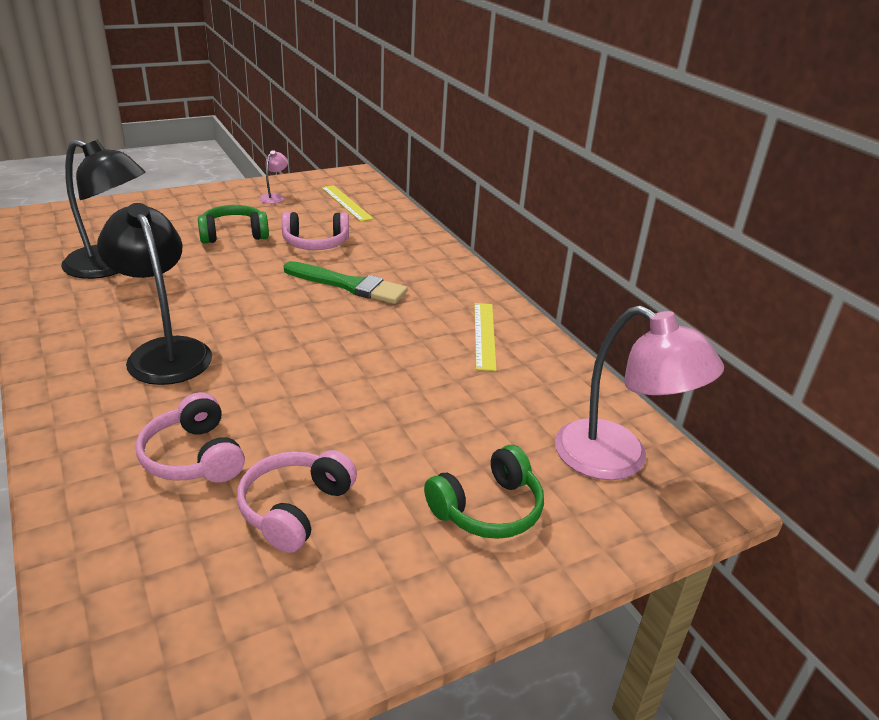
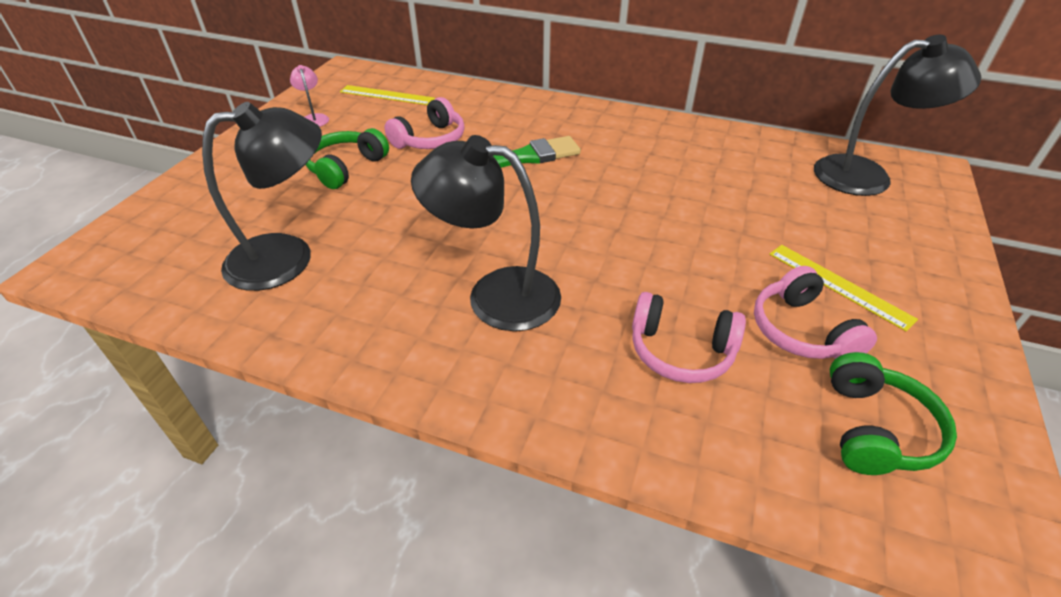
camera: 40 degrees left, 10 degrees up
(484, 335) = (670, 143): yellow ruler -> yellow ruler (839, 285)
(487, 509) = (875, 248): green headphones -> green headphones (875, 429)
(618, 460) = (867, 176): pink lamp -> black lamp

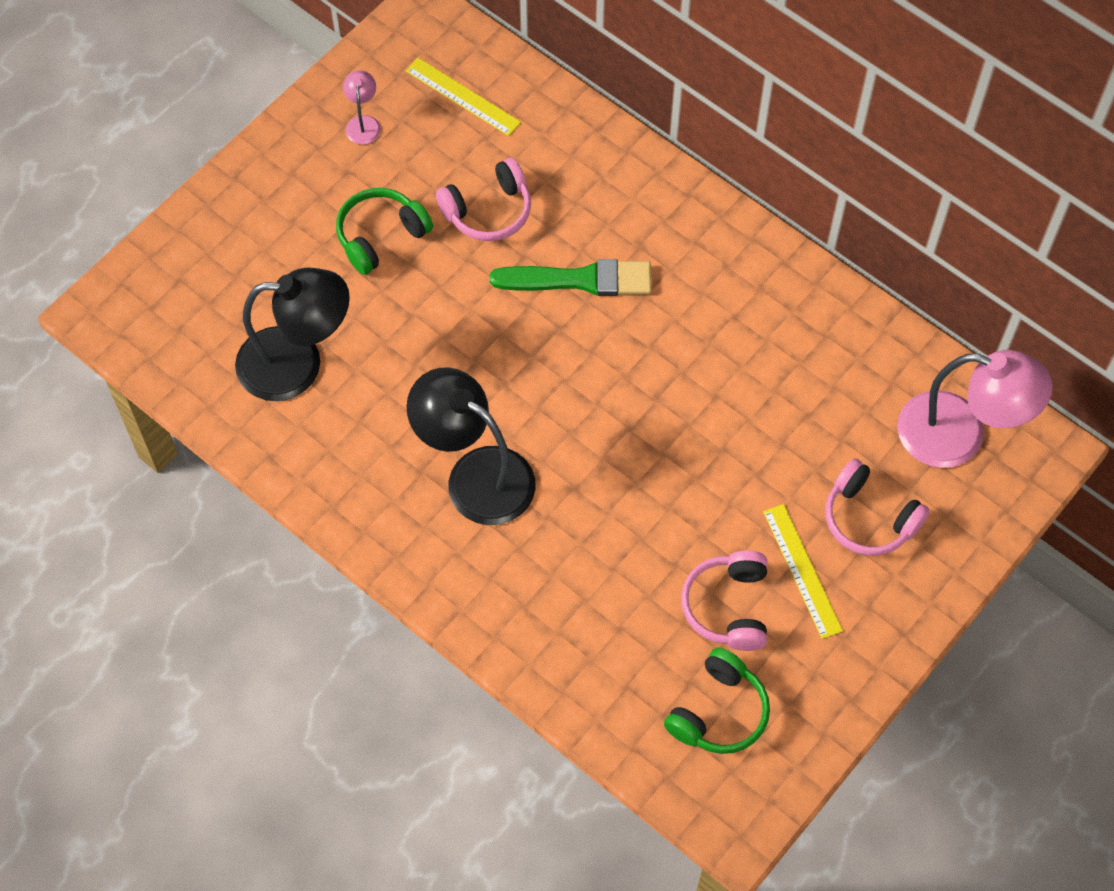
camera: 20 degrees right, 20 degrees up
(681, 351) = (609, 591): pink headphones -> pink headphones (869, 518)
(867, 176) = (959, 435): black lamp -> pink lamp

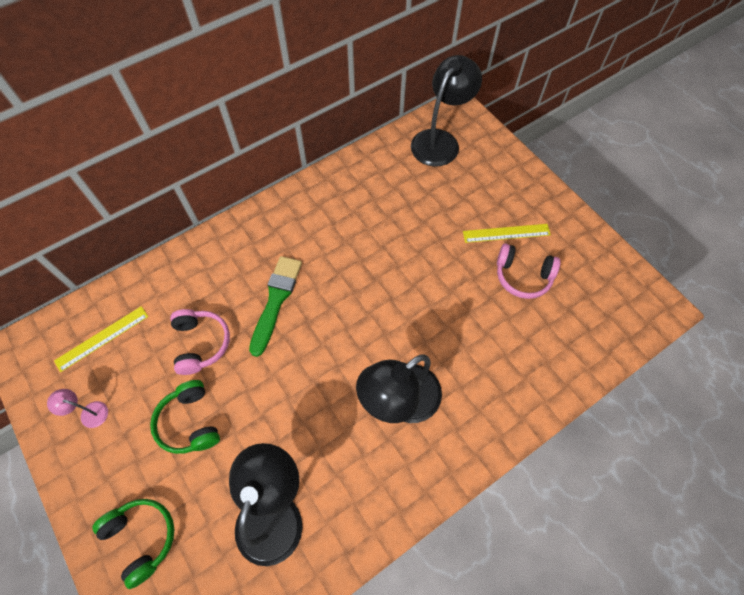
camera: 75 degrees left, 0 degrees up
(718, 712) = (589, 299): green headphones -> green headphones (142, 538)
(869, 518) = (480, 193): pink headphones -> none
(959, 435) = (440, 140): pink lamp -> black lamp

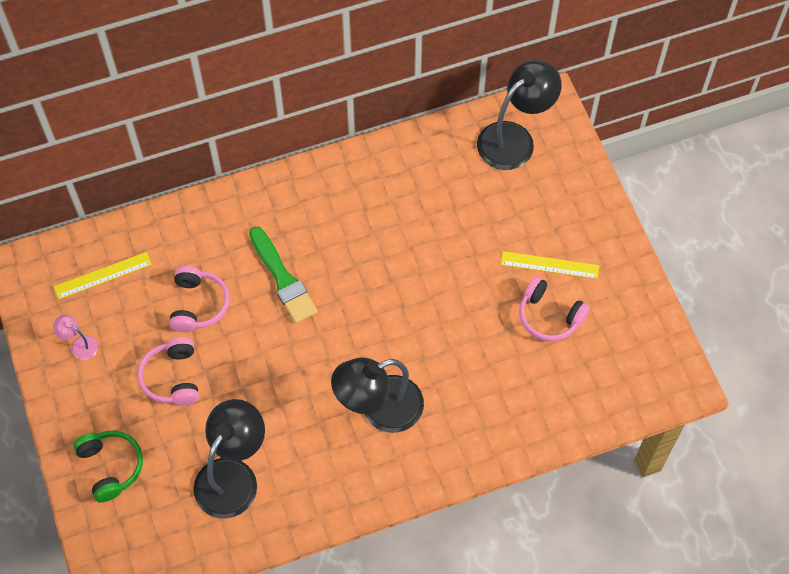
camera: 15 degrees right, 0 degrees up
(190, 422) = (172, 377): green headphones -> pink headphones
(276, 300) = (283, 279): green brush -> green brush turned 120 degrees clockwise

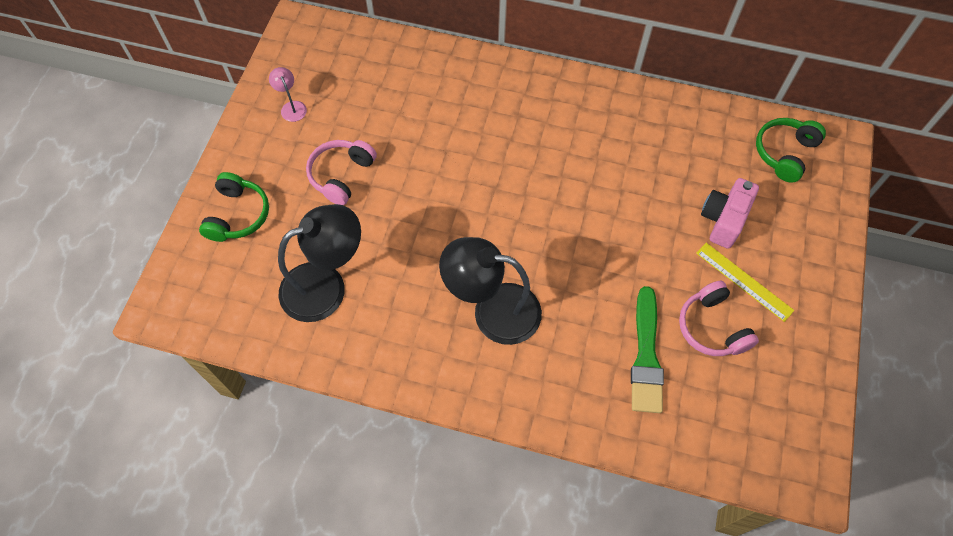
camera: 35 degrees right, 0 degrees up
(103, 275) = (351, 66): yellow ruler -> none
(198, 305) = (406, 131): pink headphones -> none
(283, 279) = (491, 151): green brush -> green brush (646, 356)
(504, 224) = (723, 220): none -> pink camera
(514, 138) = (784, 153): black lamp -> green headphones

